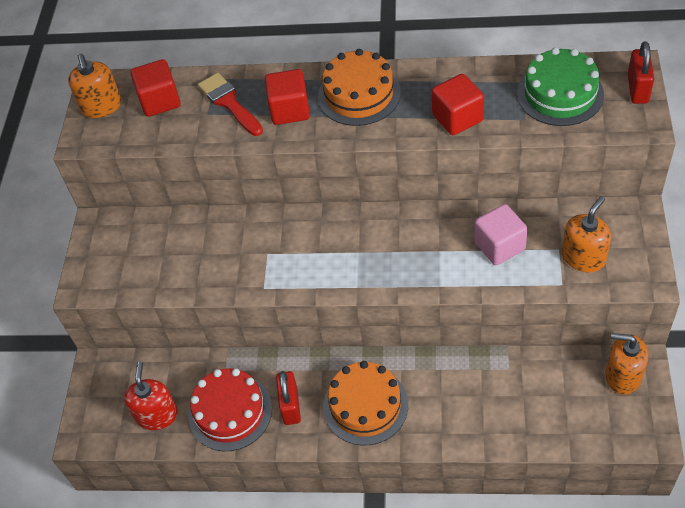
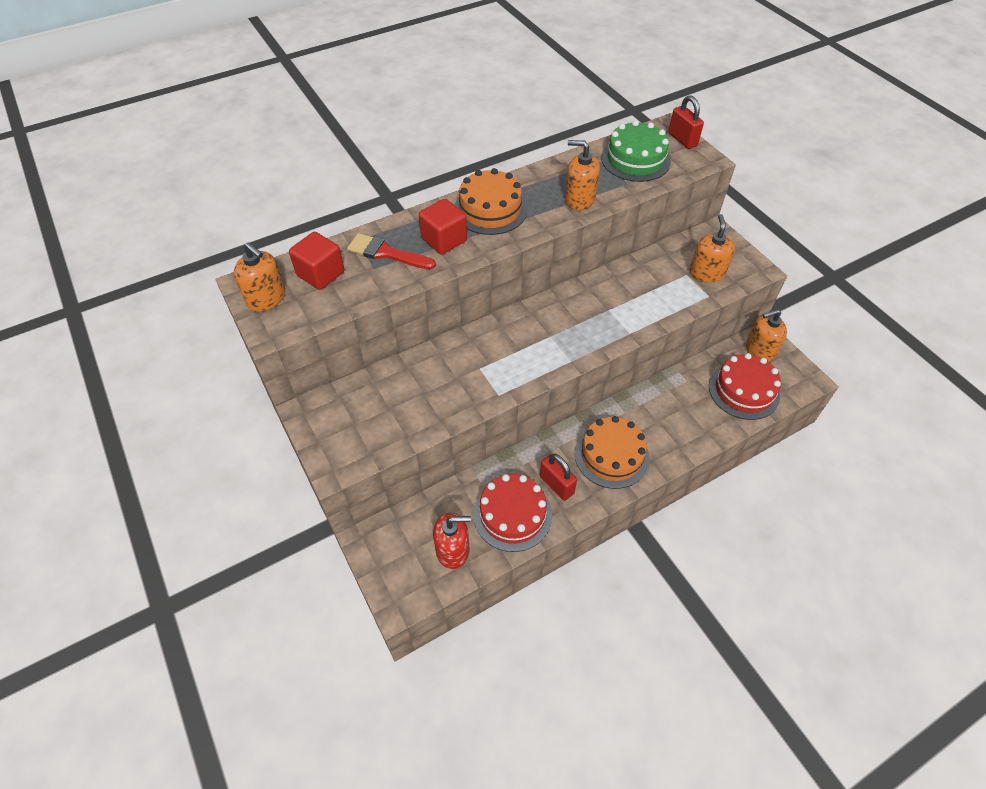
camera: 40 degrees left, 0 degrees up
(157, 415) = (452, 550): red soap dispenser -> red soap dispenser turned 120 degrees clockwise
(457, 118) = (579, 199): red cube -> orange soap dispenser
(499, 246) = (646, 289): pink cube -> none
(563, 411) = (744, 390): none -> red cake

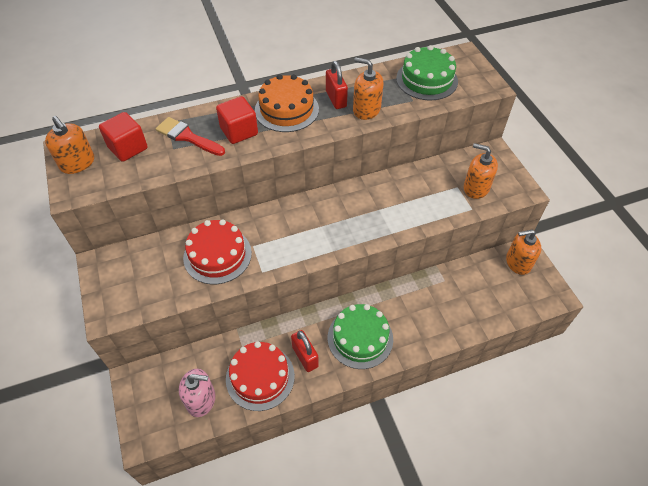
camera: 10 degrees right, 0 degrees up
(452, 550) = (201, 400): red soap dispenser -> pink soap dispenser
(611, 455) = (360, 338): orange cake -> green cake
(682, 139) = (474, 66): red padlock -> red padlock (336, 99)
(706, 273) = (476, 188): orange soap dispenser -> orange soap dispenser turned 75 degrees counterclockwise
(744, 390) = (494, 297): red cake -> red cake (217, 255)

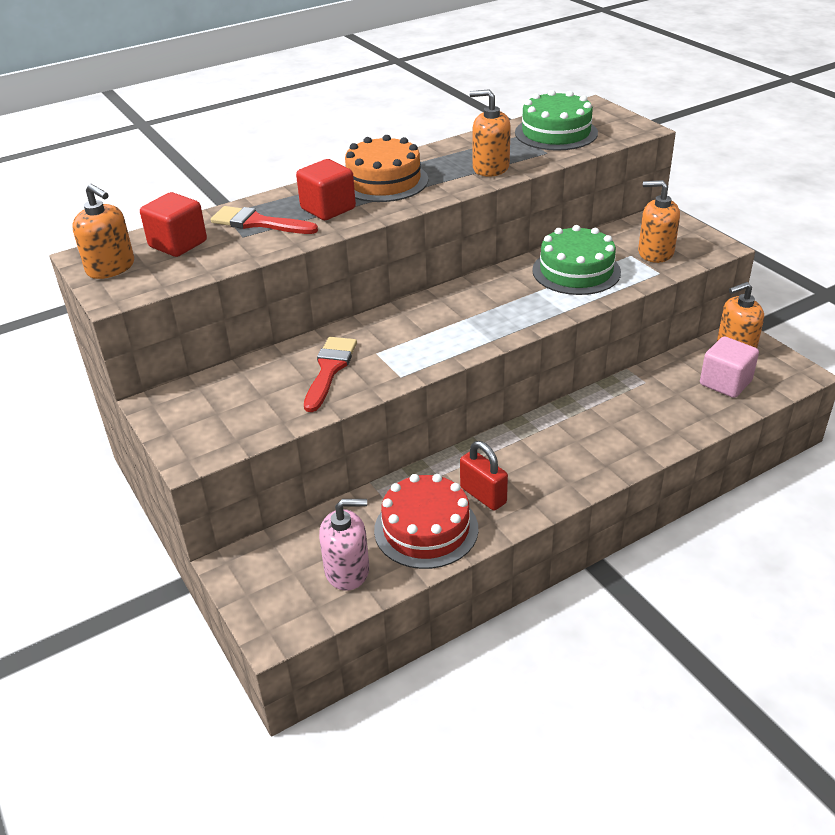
camera: 10 degrees left, 15 degrees down
(217, 255) = (329, 369): red cake -> red brush
(336, 99) = (445, 164): red padlock -> none
(360, 338) = (553, 461): green cake -> green cake (576, 271)
(499, 293) = (725, 383): none -> pink cube

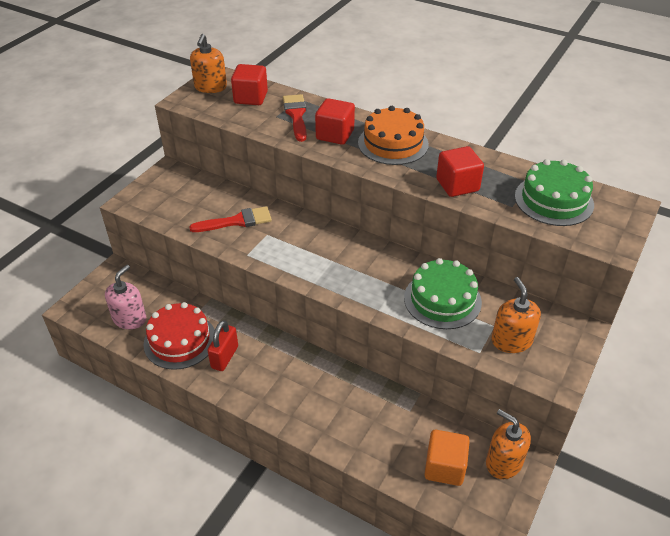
camera: 60 degrees right, 5 degrees up
(347, 570) = (129, 319): pink soap dispenser -> pink soap dispenser turned 120 degrees counterclockwise
(490, 168) = (457, 185): orange soap dispenser -> red cube
(725, 383) = (444, 467): pink cube -> orange cube

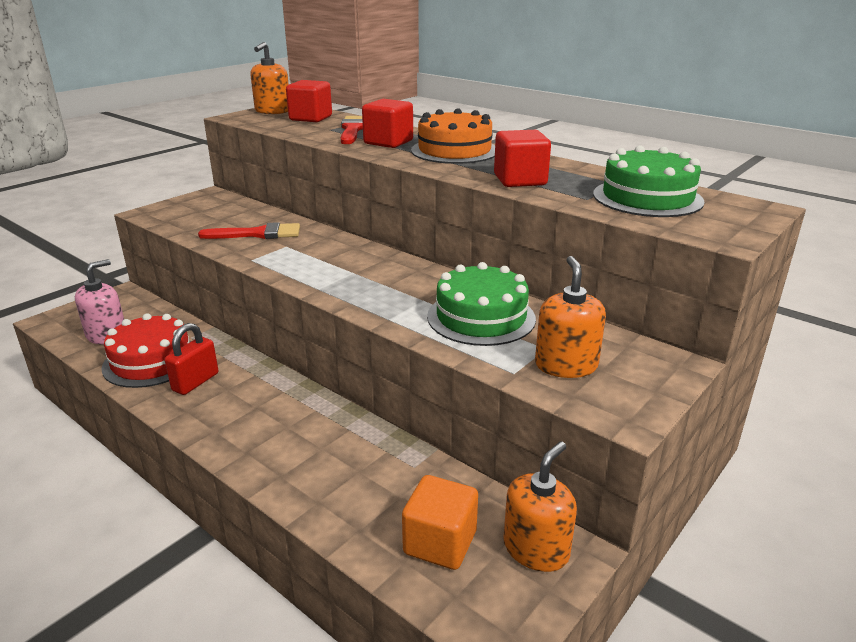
camera: 10 degrees right, 15 degrees down
(503, 462) = (536, 549): orange soap dispenser -> orange soap dispenser turned 75 degrees clockwise

